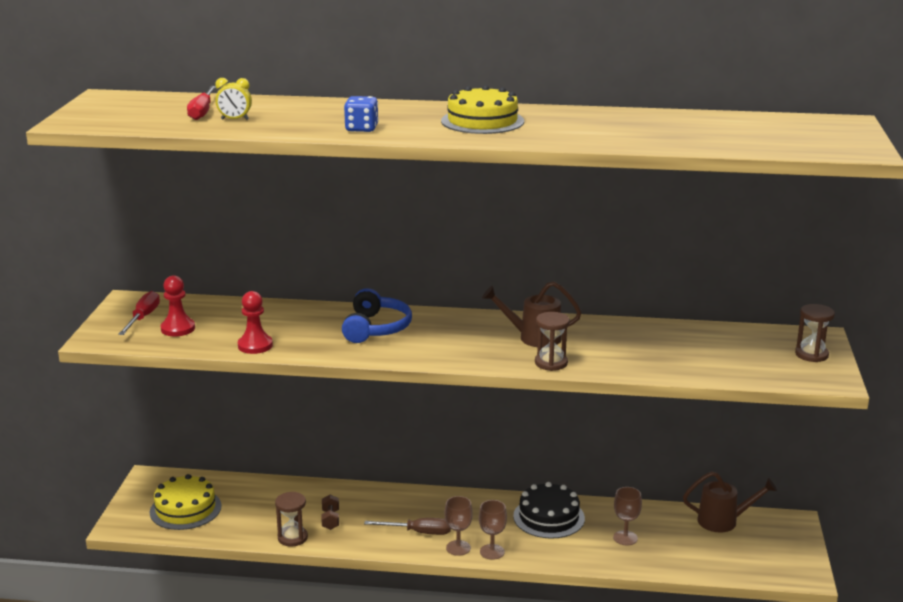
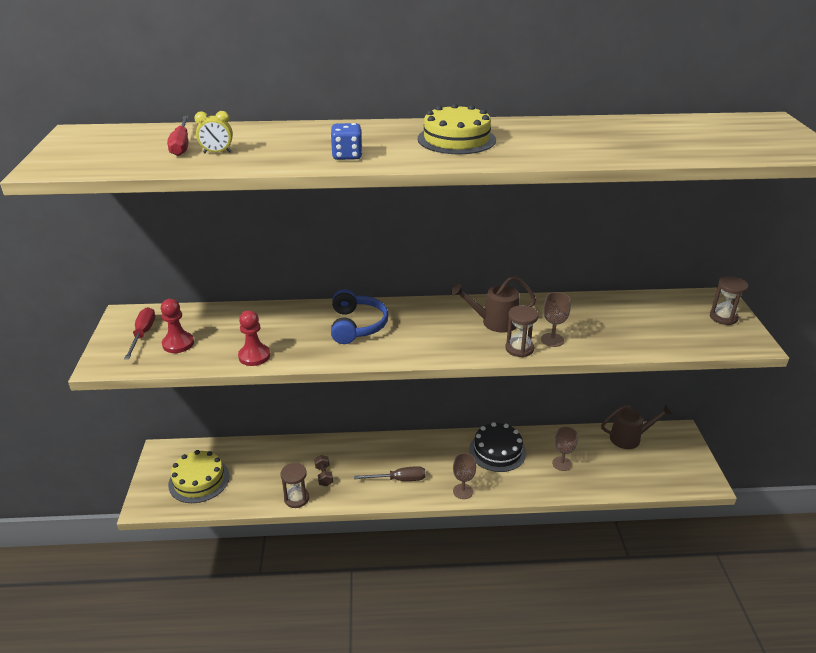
camera: 10 degrees left, 10 degrees up
(458, 548) = (435, 491): brown goblet -> brown goblet (552, 340)

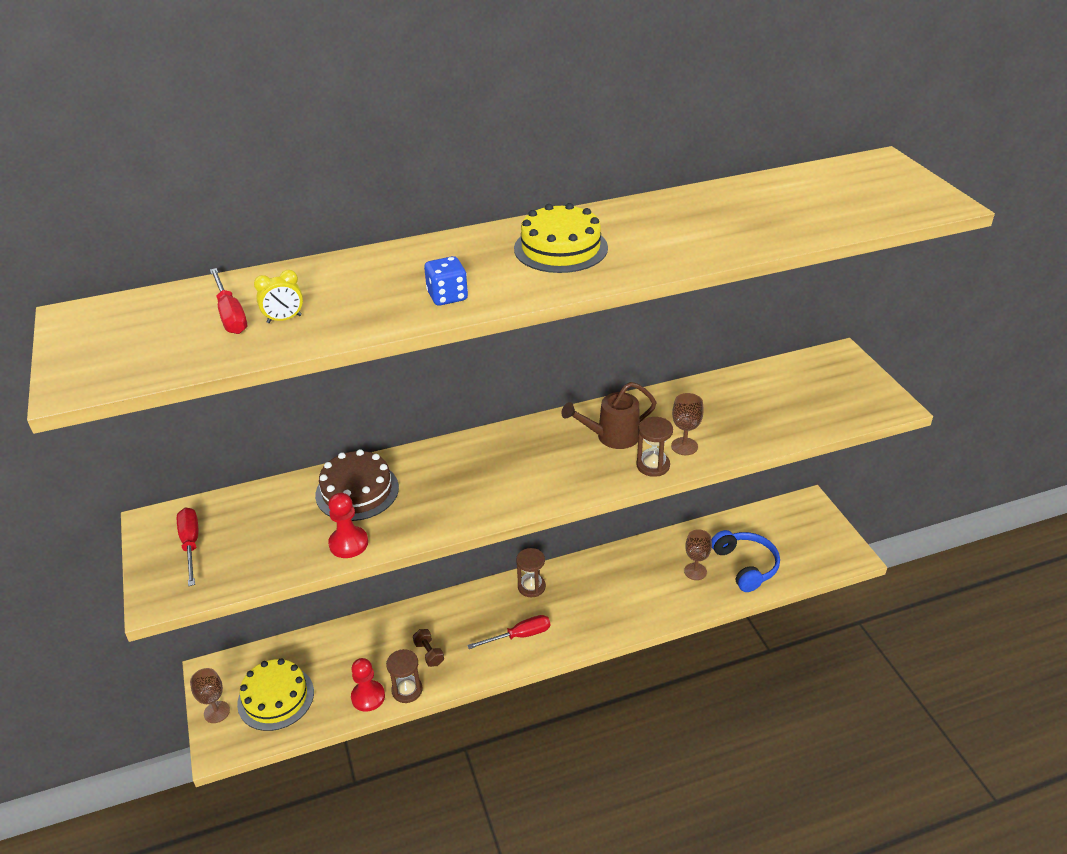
camera: 15 degrees left, 5 degrees up
(178, 344) = (244, 548): red pawn -> red pawn (368, 697)
(278, 322) = (357, 491): none -> brown cake
(357, 325) = (454, 475): blue headphones -> blue headphones (745, 566)
(399, 479) = (519, 636): brown screwdriver -> red screwdriver
(463, 491) = (597, 632): brown goblet -> brown goblet (216, 712)
(497, 451) = (619, 573): black cake -> none
(630, 438) = (758, 523): brown watering can -> none
(723, 317) = (853, 379): brown hourglass -> brown hourglass (531, 587)

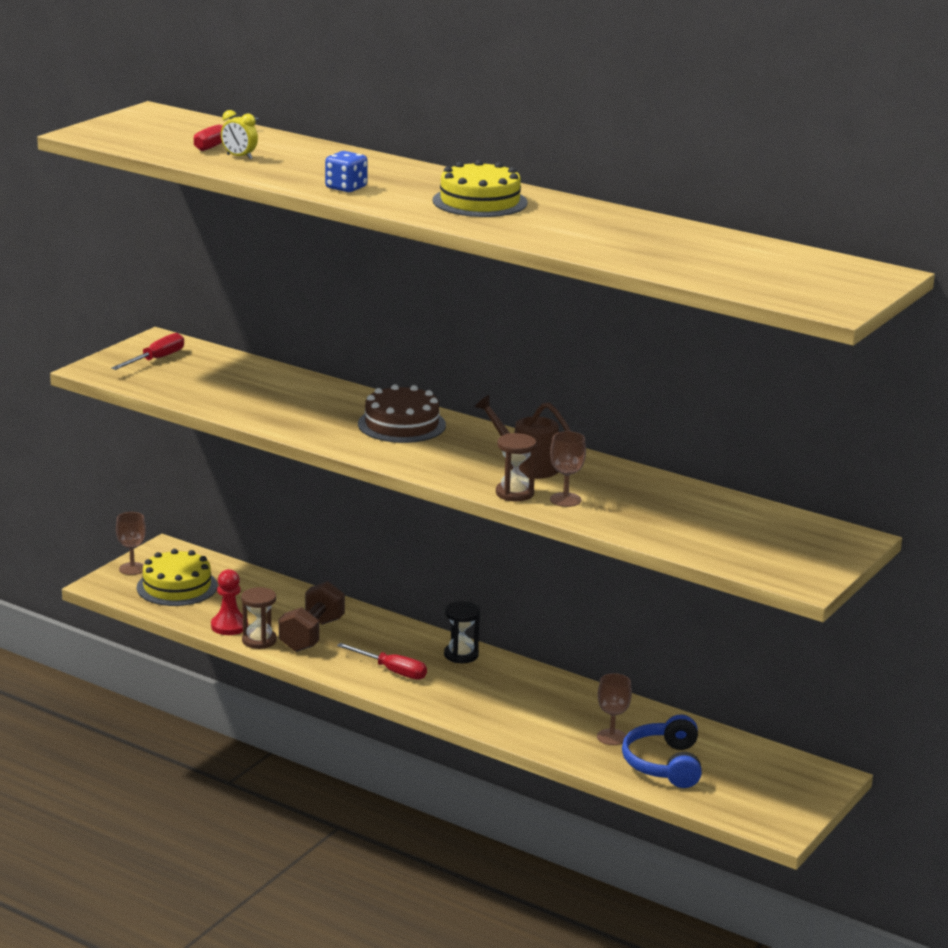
camera: 50 degrees right, 15 degrees down
(348, 543) = (235, 409): red pawn -> none
(357, 491) = (297, 392): brown cake -> brown cake (401, 424)
(429, 653) = (312, 635): brown dumbbell -> brown dumbbell, size x1.91
(531, 587) = (461, 655): brown hourglass -> black hourglass
(745, 566) = (664, 764): blue headphones -> blue headphones turned 150 degrees clockwise

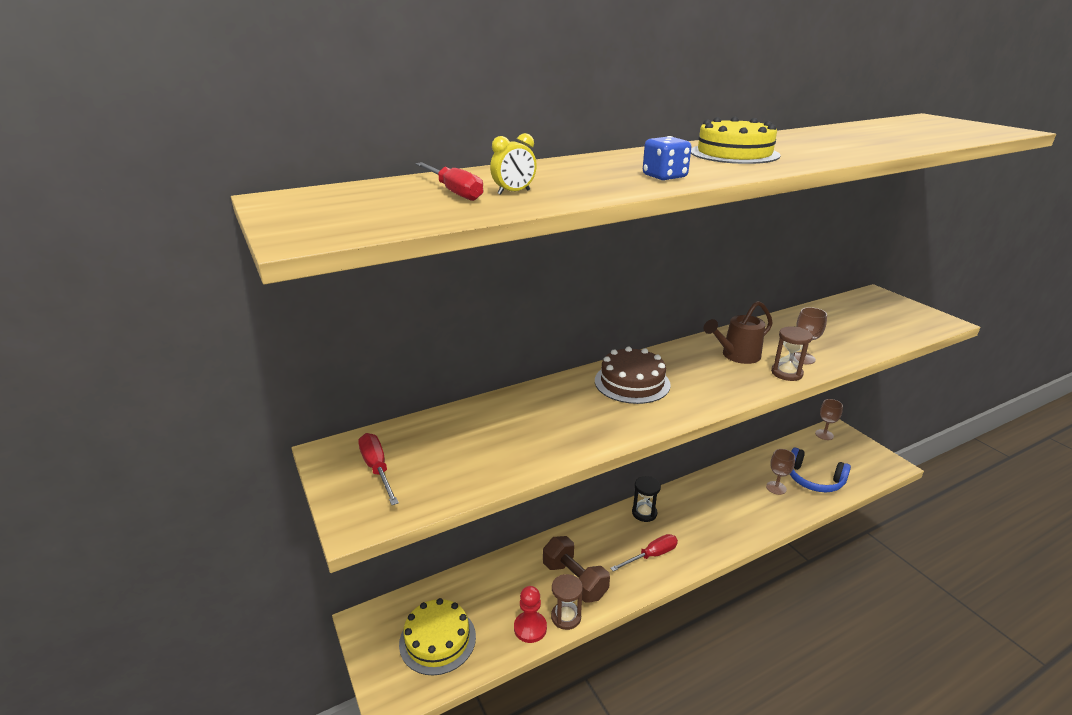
camera: 60 degrees left, 5 degrees up
(132, 569) = (379, 662): brown goblet -> brown goblet (824, 434)

